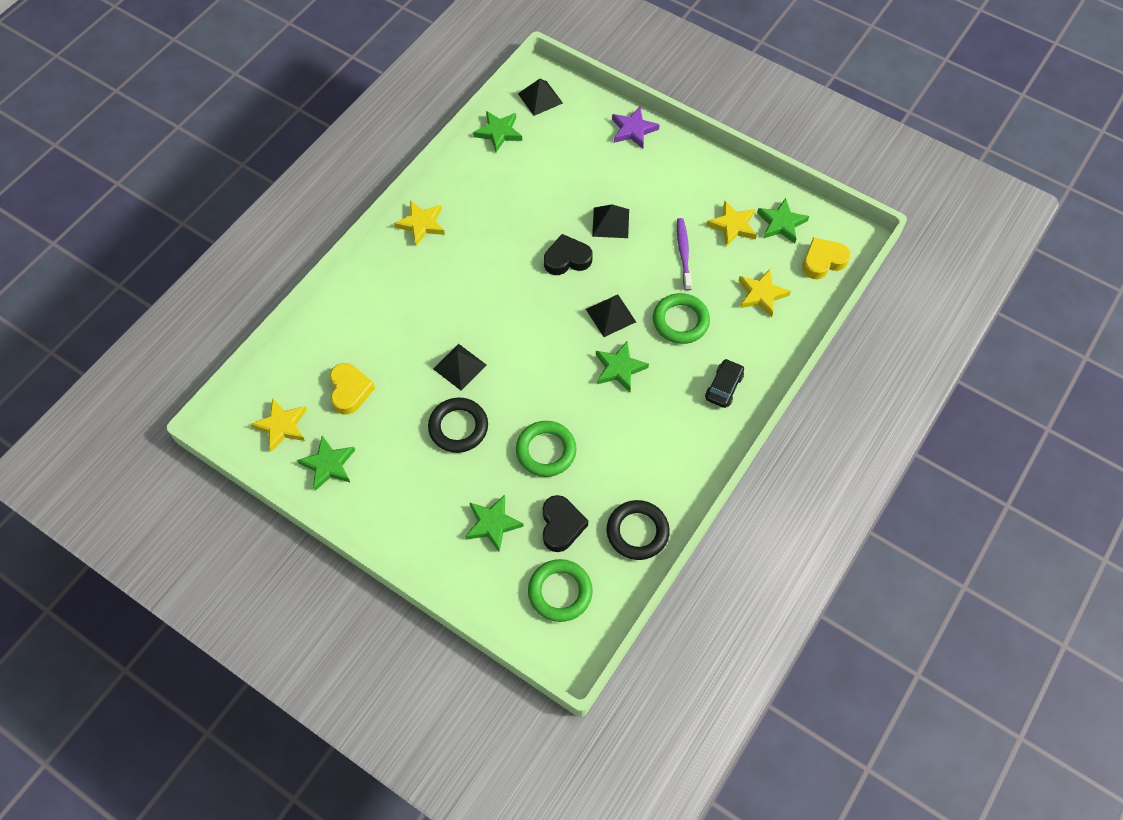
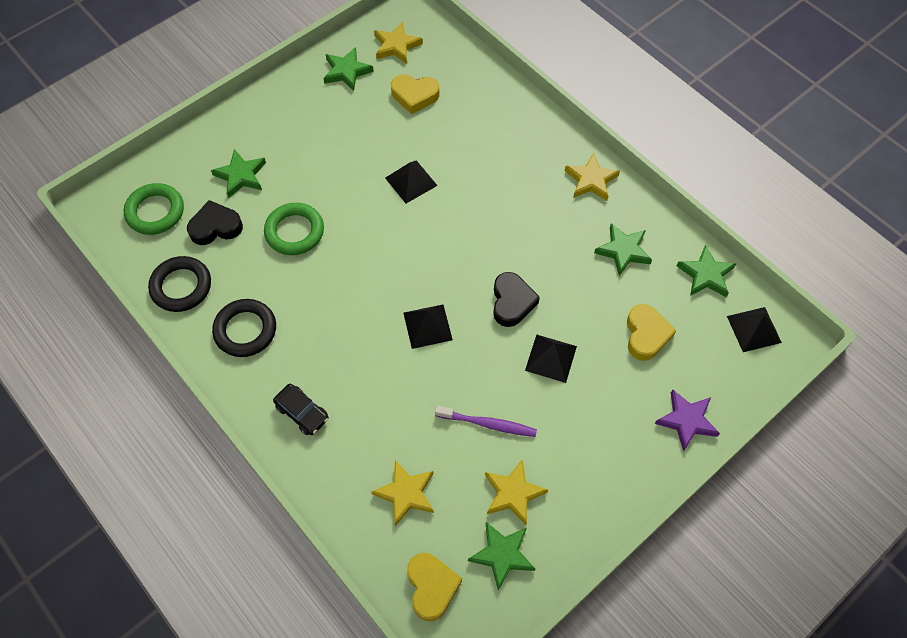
camera: 105 degrees right, 0 degrees up
(458, 427) = (346, 168): black ring -> black ring (245, 330)
(561, 525) = (215, 227): black heart -> black heart turned 150 degrees clockwise
(568, 164) = (646, 335): none -> yellow heart
(619, 368) = (360, 317): green star -> green star (623, 251)
(680, 321) = (398, 393): green ring -> none

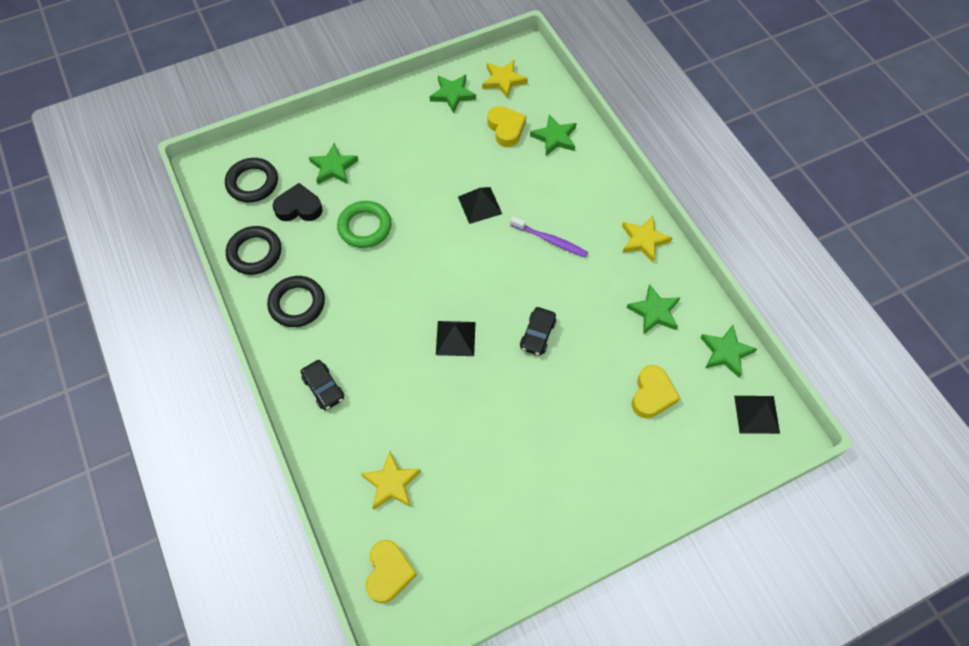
camera: 15 degrees right, 0 degrees up
(155, 212) = (252, 183): green ring -> black ring
(414, 96) = (506, 129): yellow heart -> yellow heart turned 135 degrees counterclockwise
(487, 424) = (482, 439): purple toothbrush -> purple toothbrush (550, 240)
(502, 554) = (460, 561): green star -> green star (554, 137)
(512, 302) = (537, 335): black heart -> black car
(513, 493) = (486, 508): yellow star -> none
(551, 358) = (557, 394): black pyramid -> none
(686, 420) = (666, 483): purple star -> none

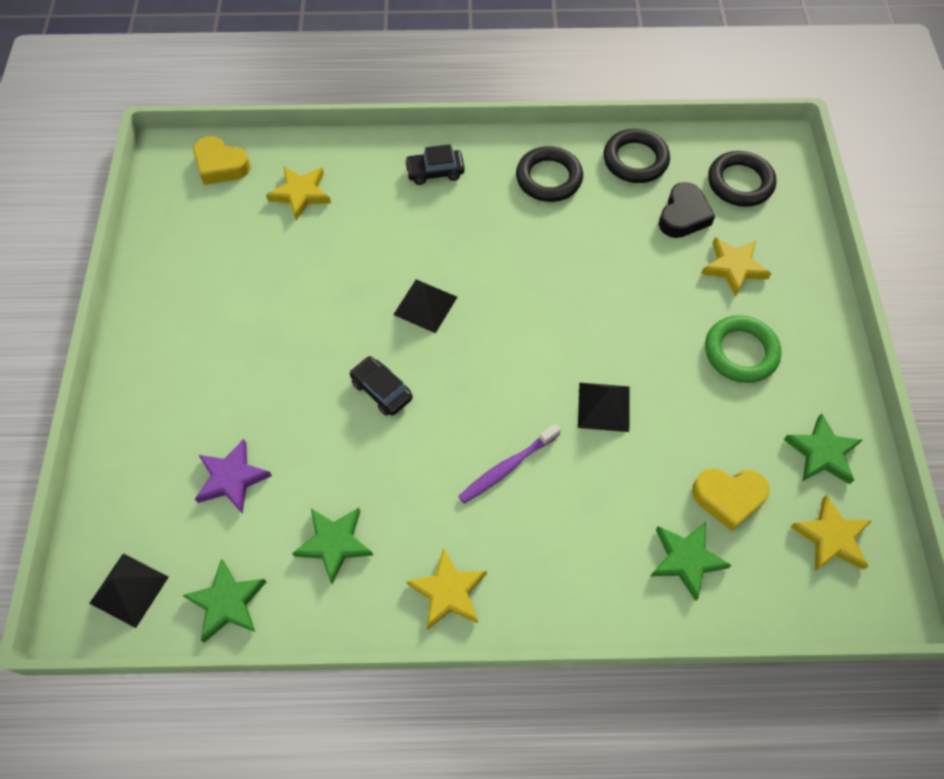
camera: 115 degrees right, 0 degrees up
(333, 167) = (734, 267): green star -> yellow star
(365, 227) = (625, 270): green ring -> green ring (740, 352)
(652, 395) = (232, 478): yellow heart -> purple star

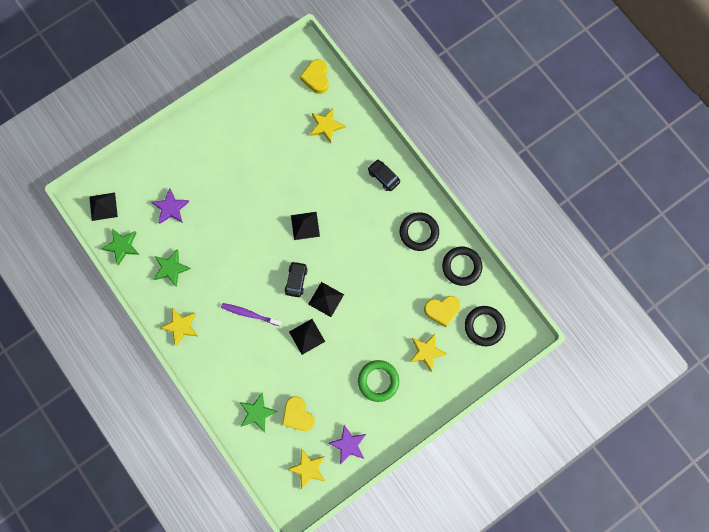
camera: 55 degrees right, 15 degrees up
(381, 390) = (250, 237): black car -> black car (296, 280)
(562, 345) = (326, 299): none -> black pyramid
(683, 215) = (442, 310): black heart -> yellow heart
(822, 452) = (348, 444): green star -> purple star

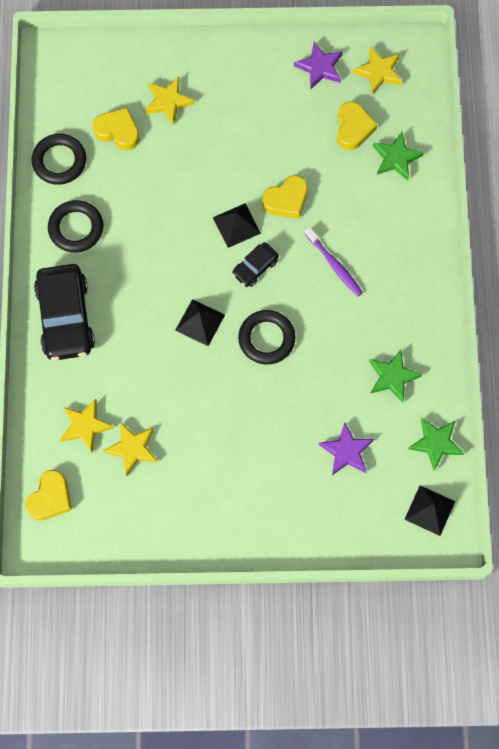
camera: 145 degrees left, 5 degrees down
(181, 326) = (423, 303): yellow star -> yellow star (132, 448)
(307, 336) = (286, 200): black pyramid -> yellow heart
(378, 381) = (242, 106): green ring -> none
(383, 177) = (65, 318): black car -> black car, size x1.99
(484, 326) = (86, 87): black ring -> black ring (266, 339)

